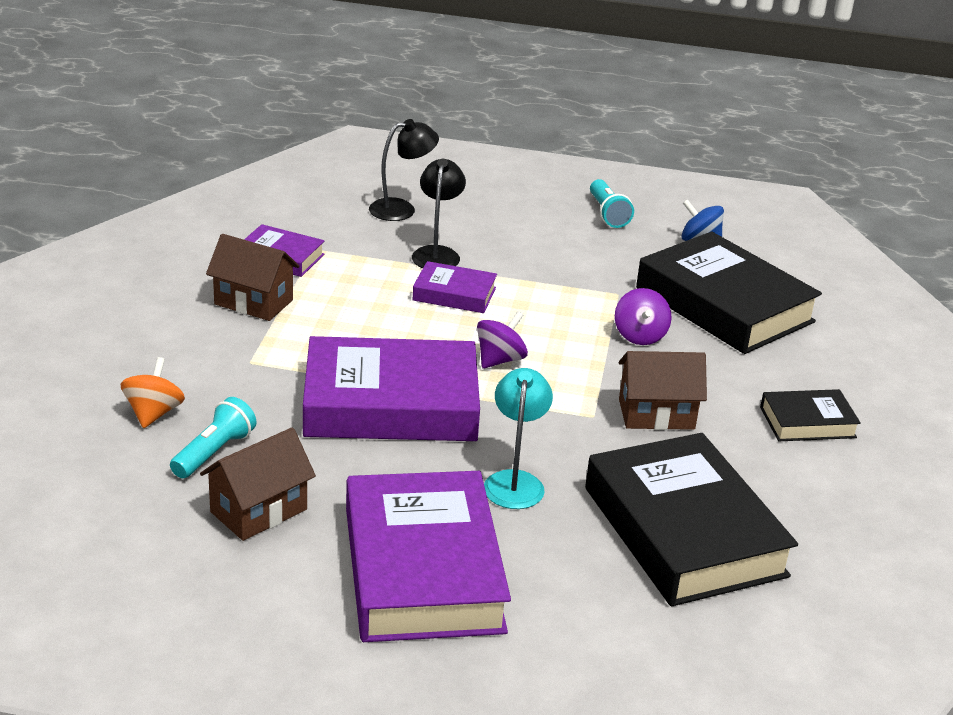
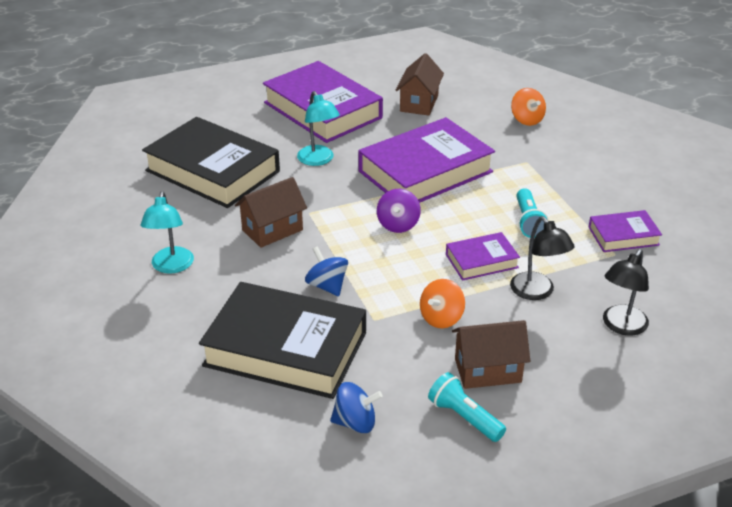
camera: 150 degrees right, 5 degrees up
(214, 452) = (473, 116): turquoise flashlight -> turquoise flashlight (528, 222)
(253, 302) = (584, 196): brown house -> brown house (487, 370)
(552, 271) = (441, 318): none -> orange spinning top
(640, 336) = (327, 286): purple spinning top -> blue spinning top
(807, 422) = (171, 266): black book -> turquoise lamp

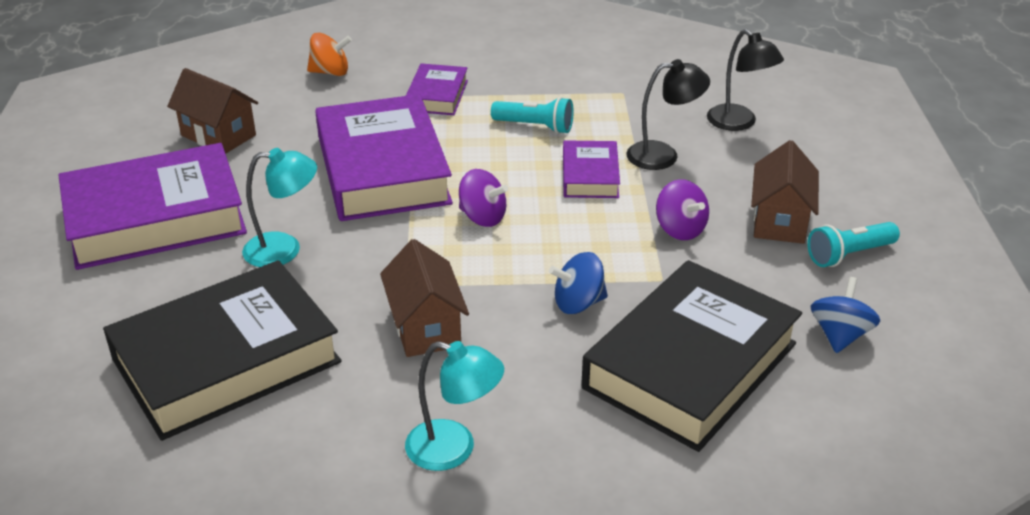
camera: 70 degrees left, 0 degrees up
(441, 318) = (680, 229): orange spinning top -> purple spinning top
(623, 236) = (595, 79): purple book -> purple book (437, 95)

